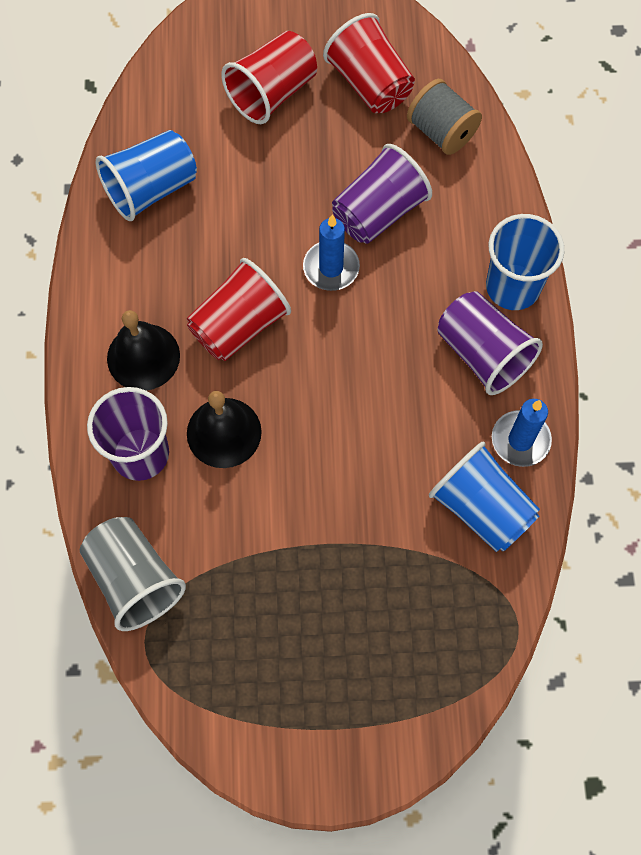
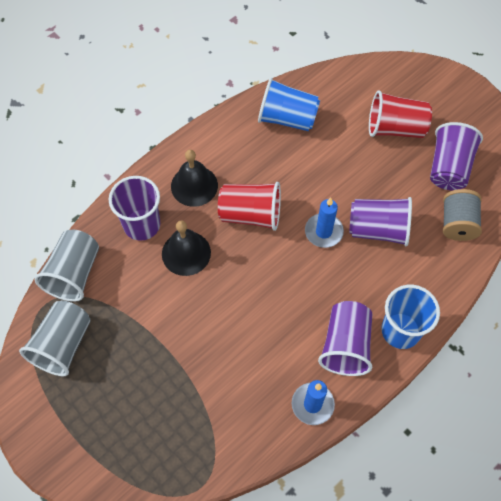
camera: 50 degrees right, 5 degrees down
(218, 659) = (63, 344): none -> grey cup
(370, 84) = (449, 168): red cup -> purple cup
(481, 508) = (254, 414): blue cup -> none

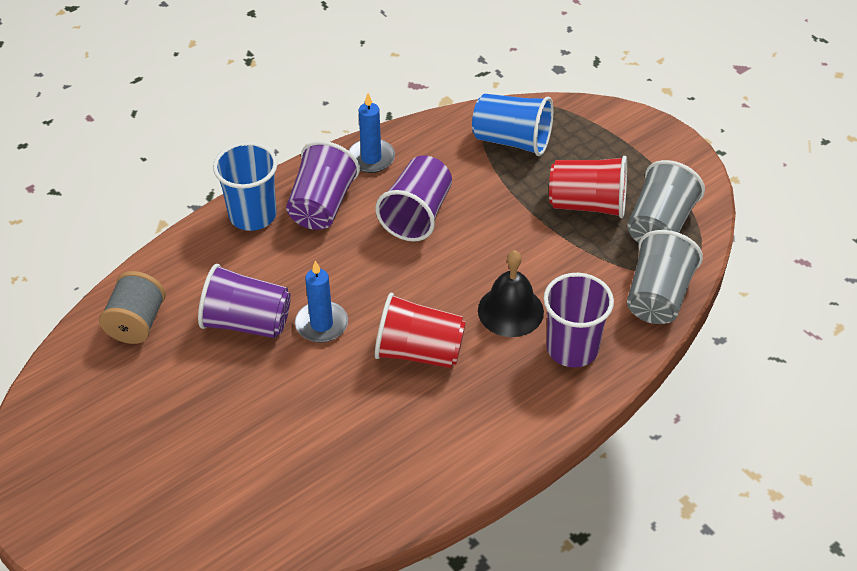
camera: 175 degrees left, 15 degrees down
(194, 185) = (498, 395): black bell -> none
(287, 118) = (344, 488): blue cup -> blue cup (512, 140)
(395, 128) = (176, 460): red cup -> red cup (587, 204)
(449, 168) = (118, 396): purple cup -> purple cup (417, 215)

